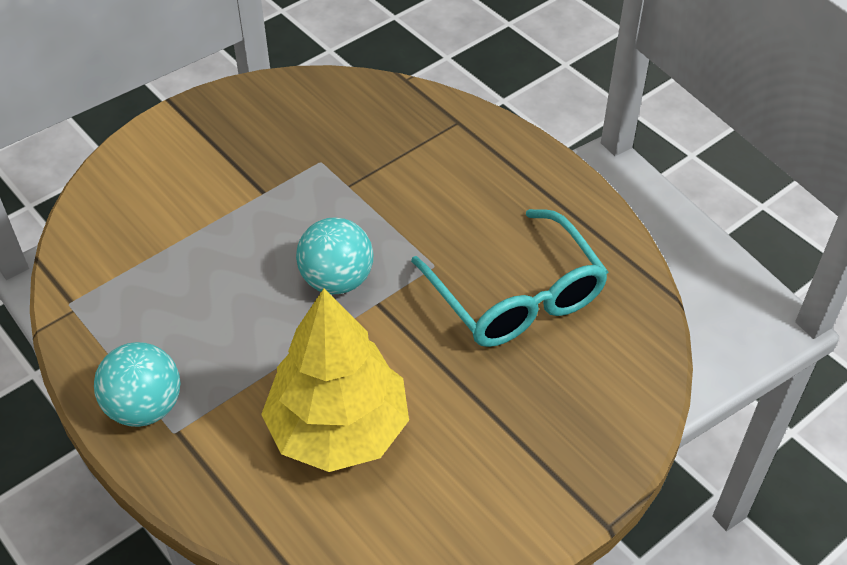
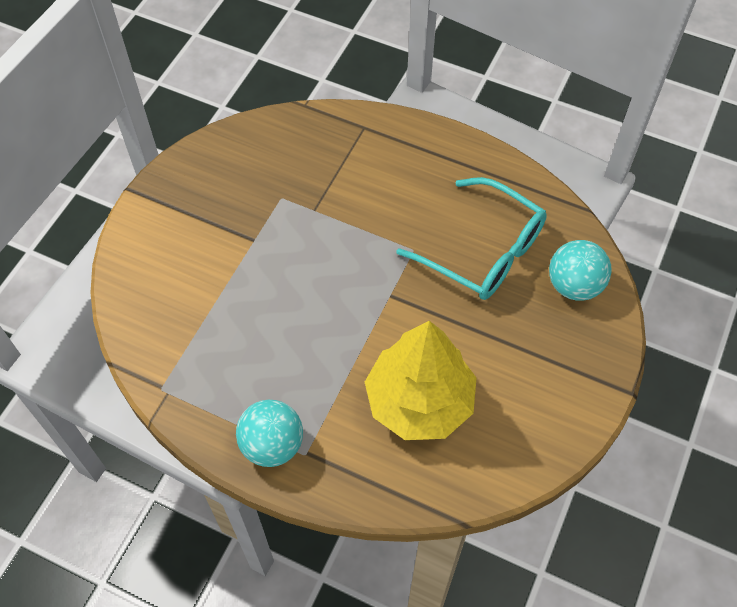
camera: 25 degrees left, 10 degrees up
(337, 280) = (351, 289): turquoise ball -> turquoise ball (574, 285)

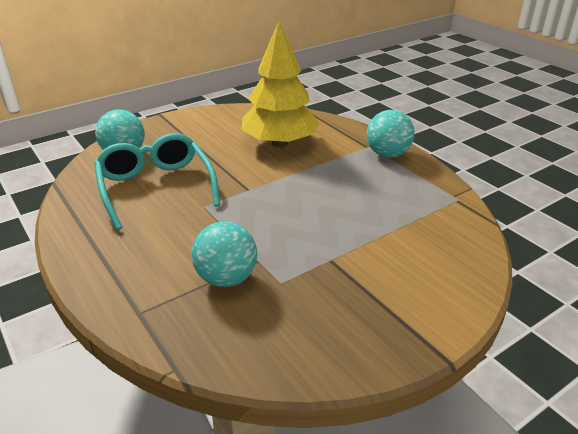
camera: 150 degrees left, 25 degrees down
(326, 181) = (226, 278): none -> turquoise ball

